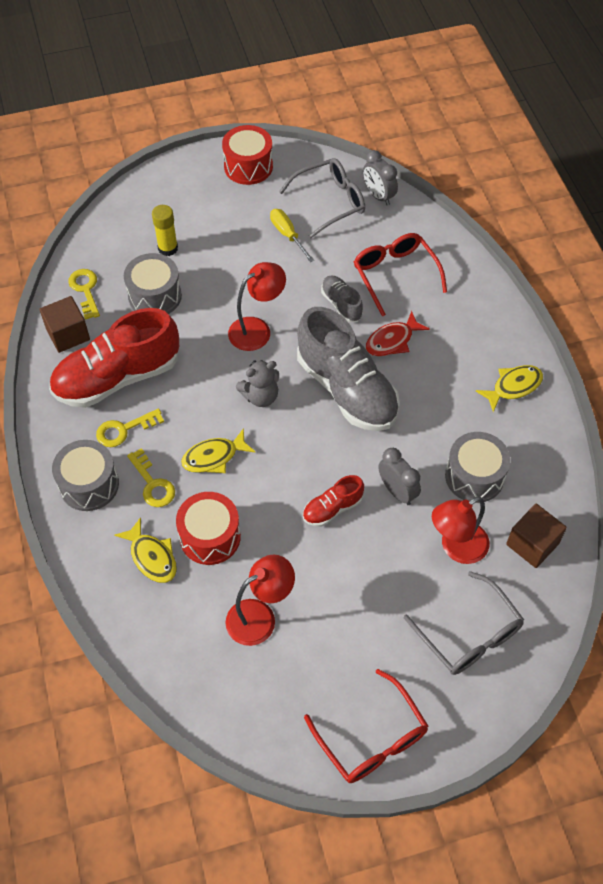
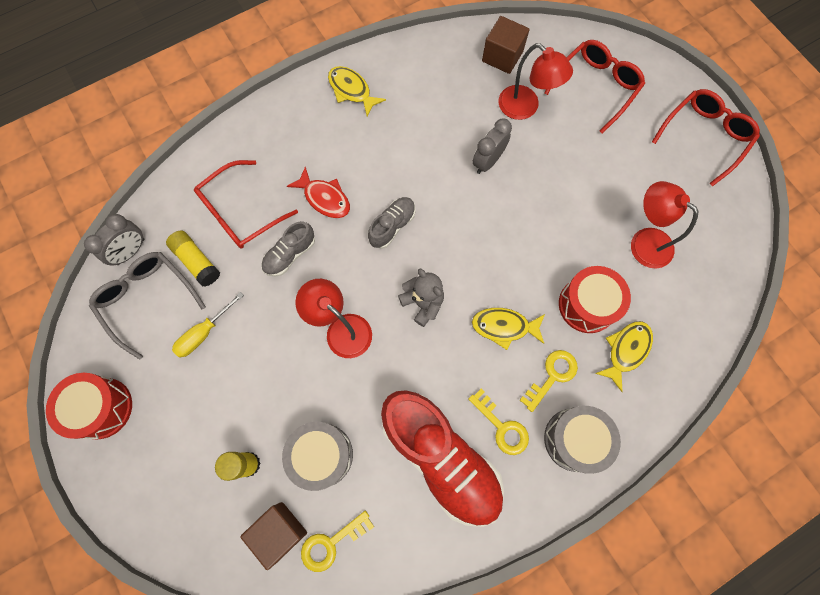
camera: 105 degrees left, 15 degrees up
(68, 334) = (399, 539): brown cube -> brown cube (279, 531)
(214, 457) = (504, 327): yellow fish -> yellow fish turned 135 degrees clockwise
(332, 508) = (522, 209): red shoe -> none
(347, 389) = (392, 226): grey shoe -> grey shoe, size x0.47
(355, 238) = (197, 261): none -> yellow glue stick
(469, 635) = (596, 87): grey glasses -> red glasses
(474, 476) = (453, 106): grey drum -> none

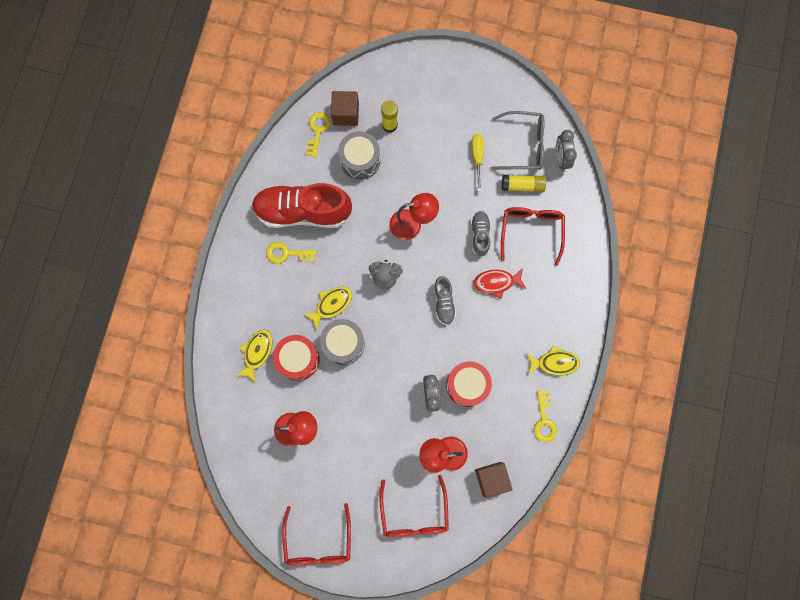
camera: 135 degrees right, 5 degrees up
(101, 408) = (484, 83): red drum -> red drum (467, 385)
(552, 376) = (284, 302): yellow key -> yellow key (544, 420)
(574, 439) = (246, 281): grey drum -> grey drum (343, 344)
(626, 351) = (257, 353): yellow fish -> yellow fish turned 150 degrees counterclockwise

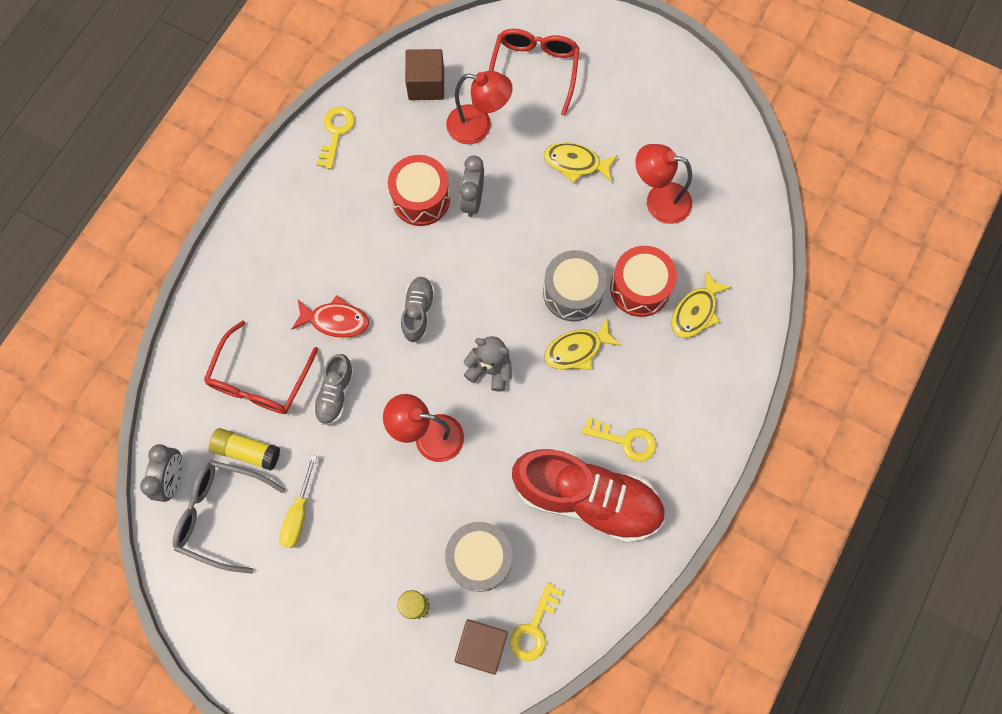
camera: 165 degrees left, 5 degrees down
(318, 541) = (661, 69): red glasses -> none
(554, 362) = (296, 197): yellow fish -> yellow fish (576, 163)

